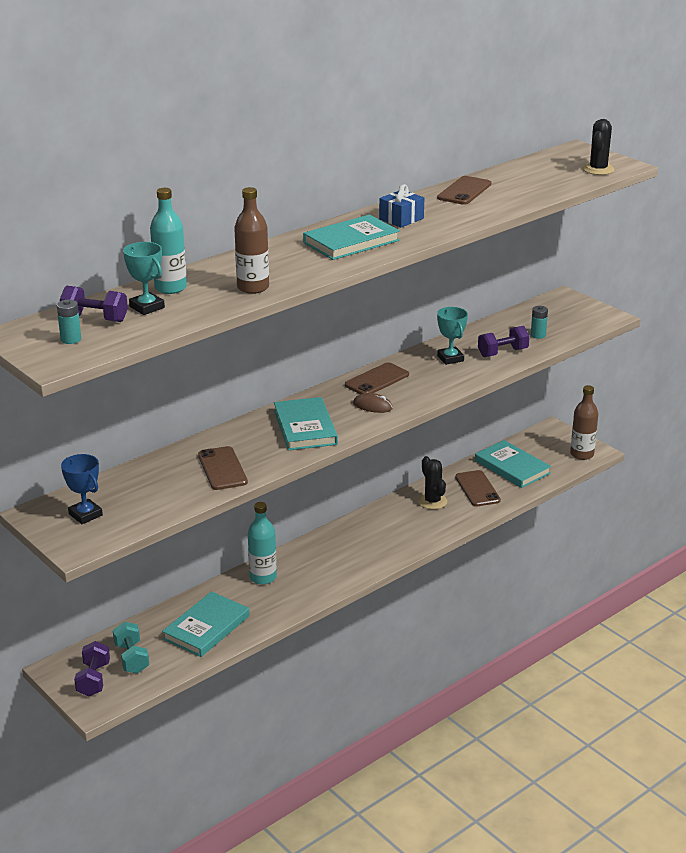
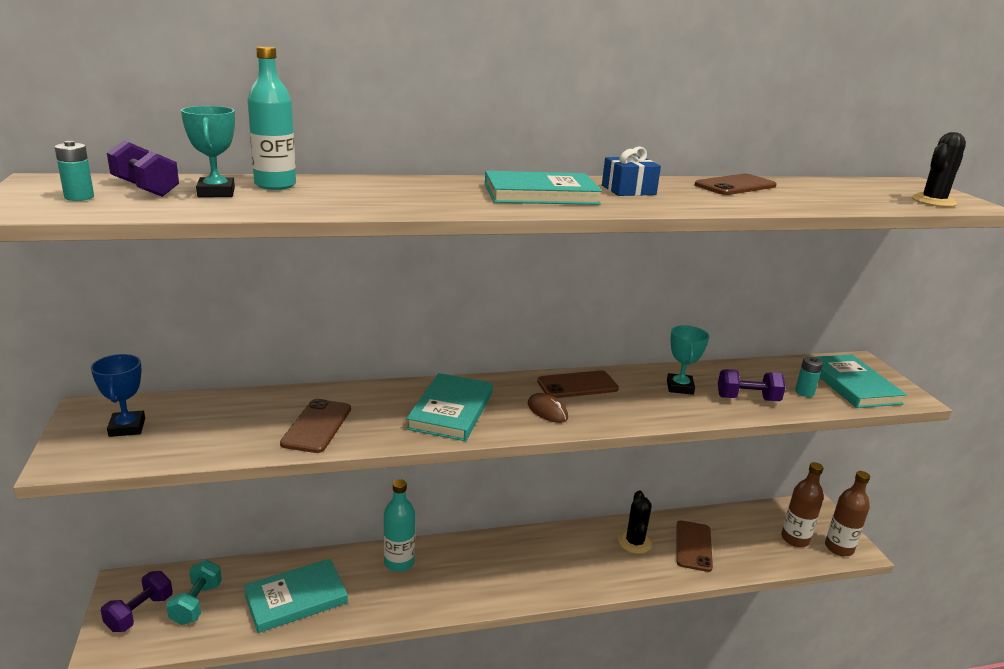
camera: 25 degrees right, 5 degrees down
(253, 287) = (360, 203): brown bottle -> brown bottle (795, 539)
(512, 467) = (747, 534): turquoise book -> turquoise book (852, 385)

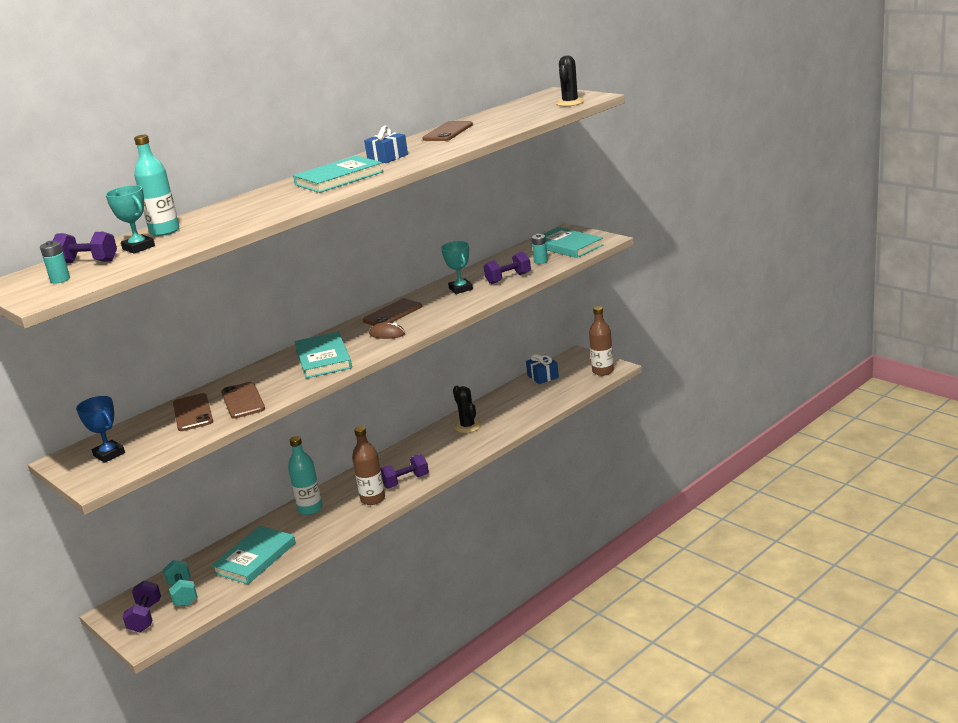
camera: 25 degrees left, 0 degrees up
(517, 583) = (405, 481): none -> purple dumbbell
(693, 546) = (508, 411): brown phone -> brown phone (193, 413)
(761, 517) = (543, 376): none -> blue gift
(795, 539) = (572, 378): brown bottle -> brown bottle (373, 499)

